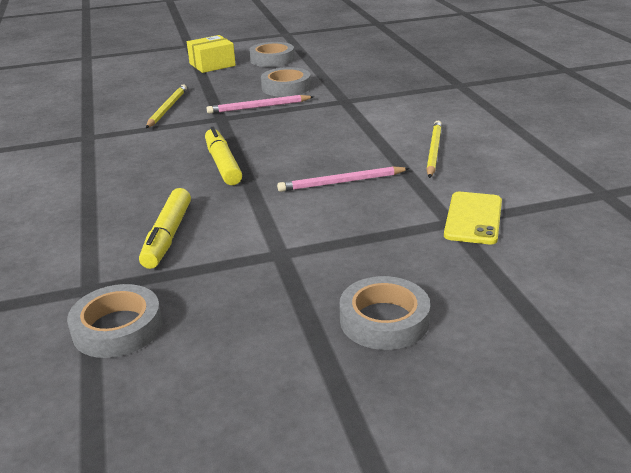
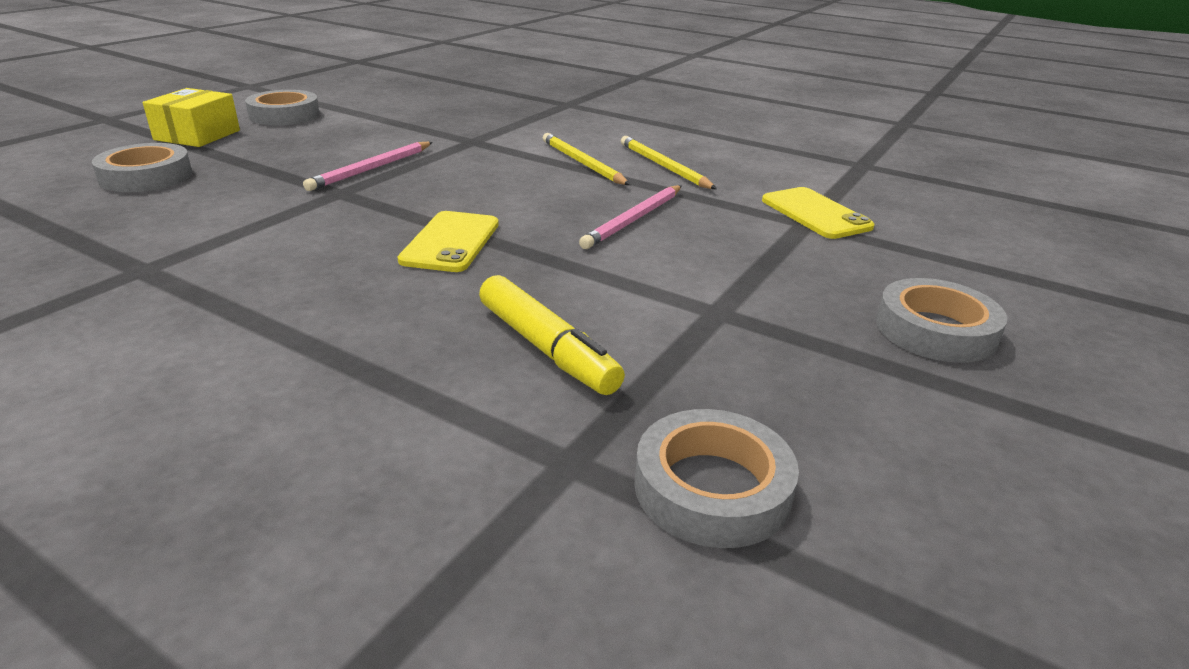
camera: 45 degrees left, 0 degrees up
(167, 108) = (225, 200): yellow pencil -> yellow pencil (582, 163)
(223, 164) = (451, 242): yellow marker -> yellow phone
(286, 87) = (367, 141): grey tape -> grey tape (146, 176)

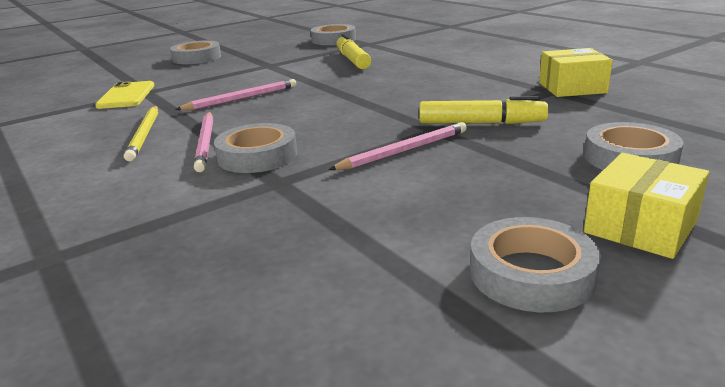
camera: 155 degrees left, 5 degrees down
(98, 279) = (572, 88): none -> yellow box
(282, 203) = (481, 123): none -> yellow marker
(451, 242) = (367, 93): yellow phone -> none
(513, 156) = (257, 156): none -> grey tape
(582, 163) = (206, 143): yellow pencil -> pink pencil

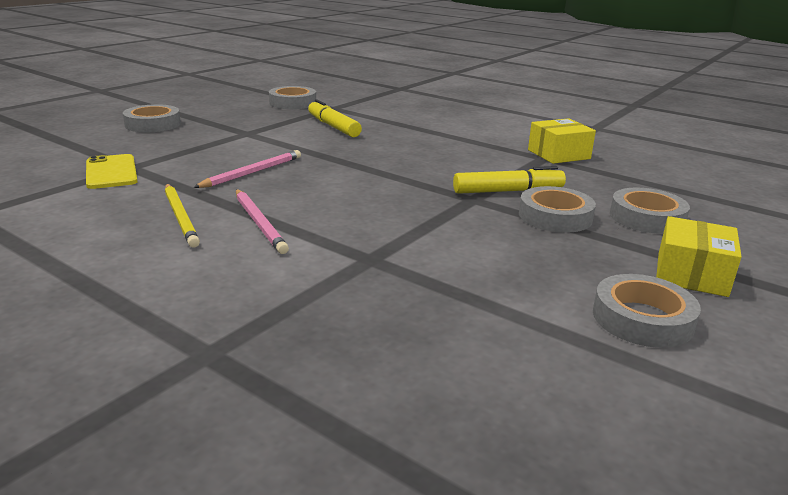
camera: 20 degrees left, 0 degrees up
(257, 156) = (326, 233): grey tape -> grey tape (555, 216)
(404, 150) = (462, 221): pink pencil -> none

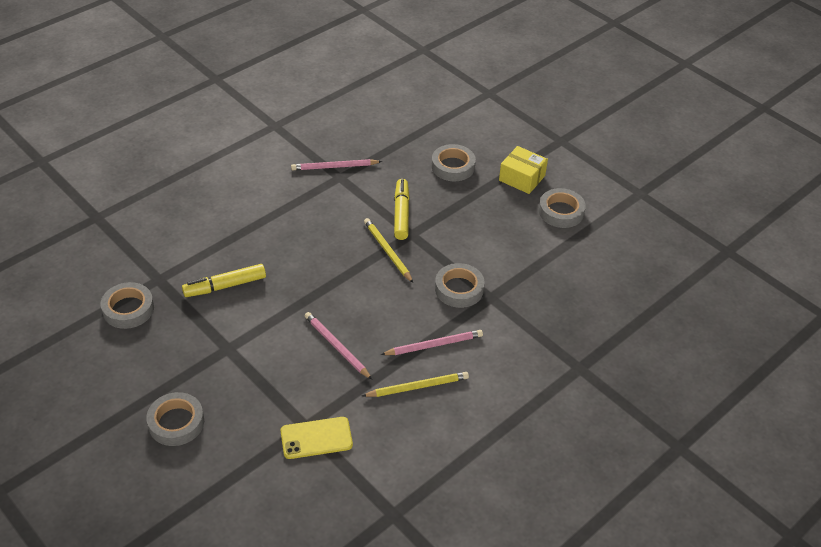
camera: 80 degrees left, 20 degrees up
(429, 187) = (387, 251): none -> yellow pencil
(555, 216) = (445, 204): grey tape -> grey tape (459, 289)
(558, 154) = (334, 167): yellow box -> pink pencil

